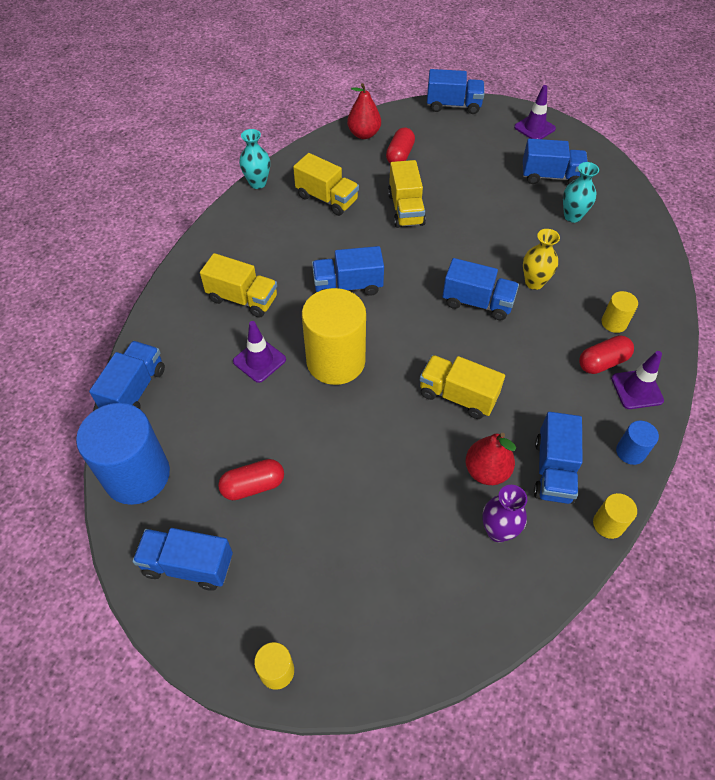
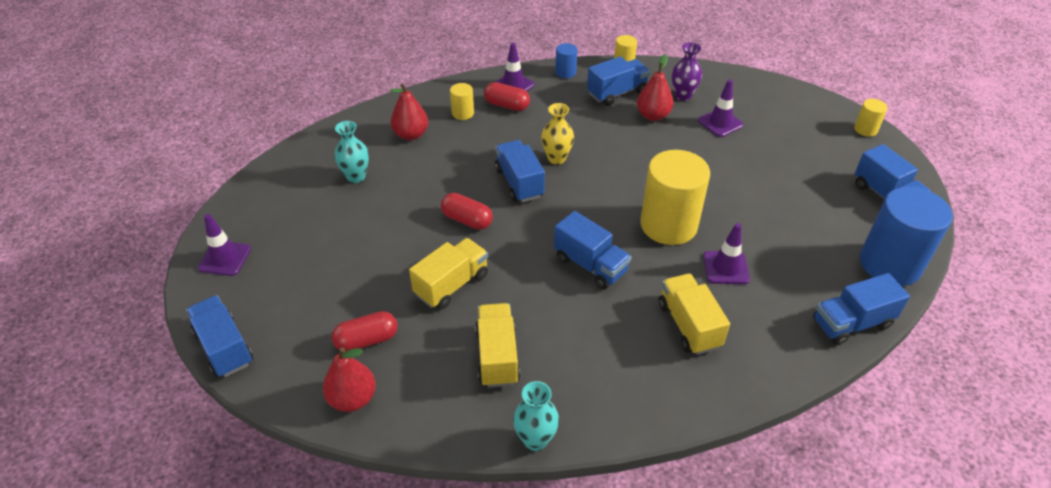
camera: 130 degrees left, 10 degrees down
(253, 486) = (806, 203): red capsule -> red capsule (467, 220)
(422, 524) = (720, 123): none -> purple traffic cone
(457, 396) = (616, 152): yellow truck -> none
(534, 282) = (463, 164): yellow vase -> yellow vase (556, 158)
(551, 176) = (306, 212): blue truck -> none
(606, 272) = (411, 135): none -> red pear

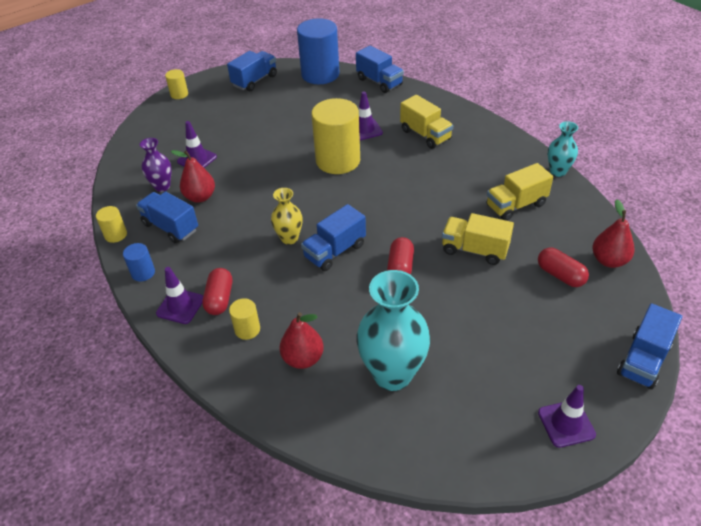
camera: 110 degrees left, 0 degrees up
(356, 177) = (392, 374): turquoise vase -> turquoise vase, size x1.86
(590, 265) = (403, 186): blue truck -> none
(688, 325) = (425, 135): yellow truck -> yellow truck turned 90 degrees counterclockwise

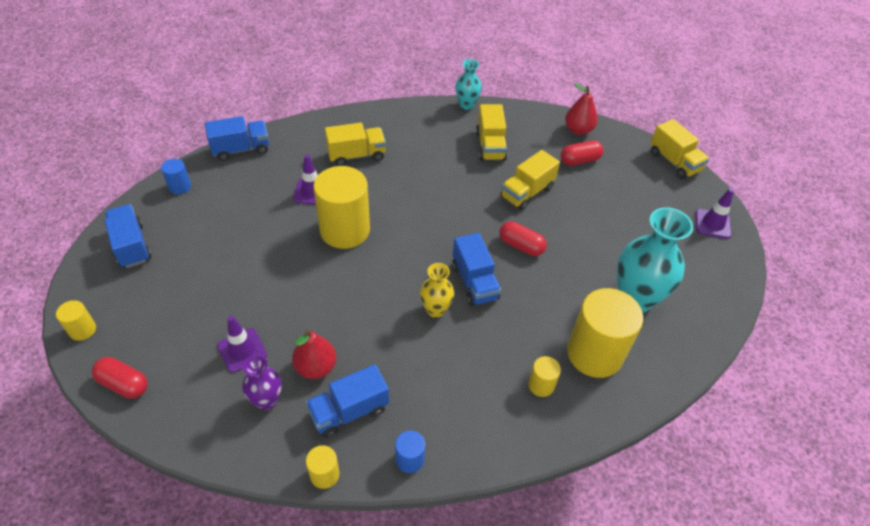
camera: 70 degrees left, 5 degrees up
(180, 306) = (481, 435): purple traffic cone -> none
(220, 299) = (489, 396): red capsule -> red capsule (124, 384)
(303, 358) = (594, 353): red pear -> yellow cylinder
(320, 74) = (180, 186): blue cylinder -> blue cylinder, size x0.45
(643, 360) = (674, 162): blue truck -> yellow truck

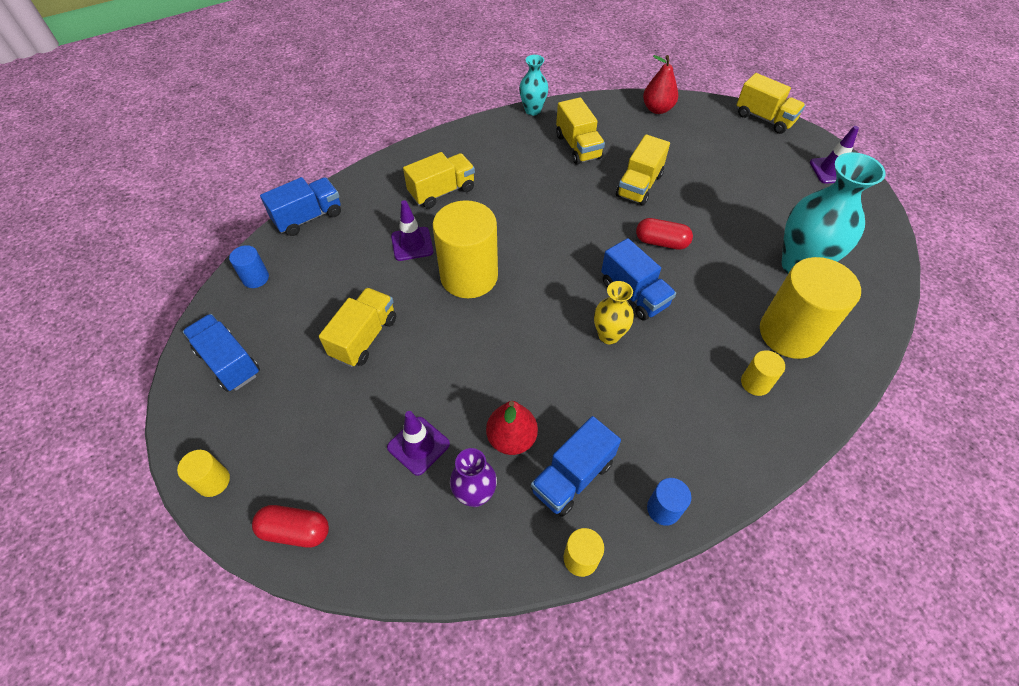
camera: 15 degrees left, 5 degrees up
(240, 255) = (364, 337): none -> yellow truck
(579, 160) = (674, 139): red capsule -> none

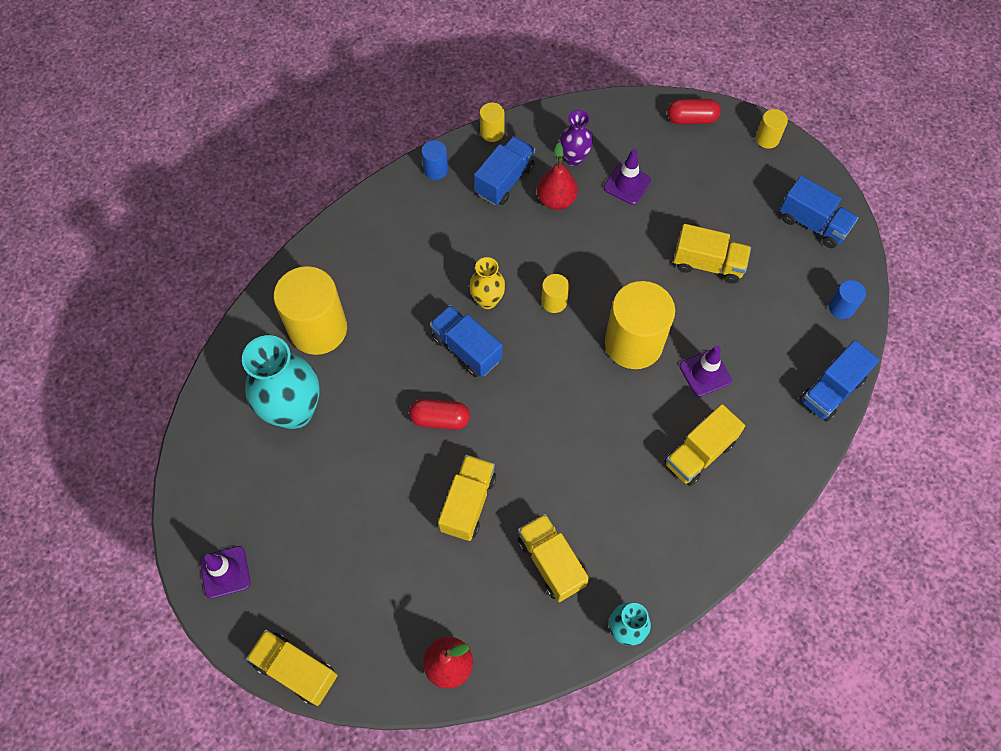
camera: 170 degrees right, 10 degrees up
(364, 337) = (708, 264): yellow truck -> yellow truck turned 90 degrees counterclockwise
(755, 383) = (357, 275): yellow cylinder -> yellow cylinder (554, 301)

